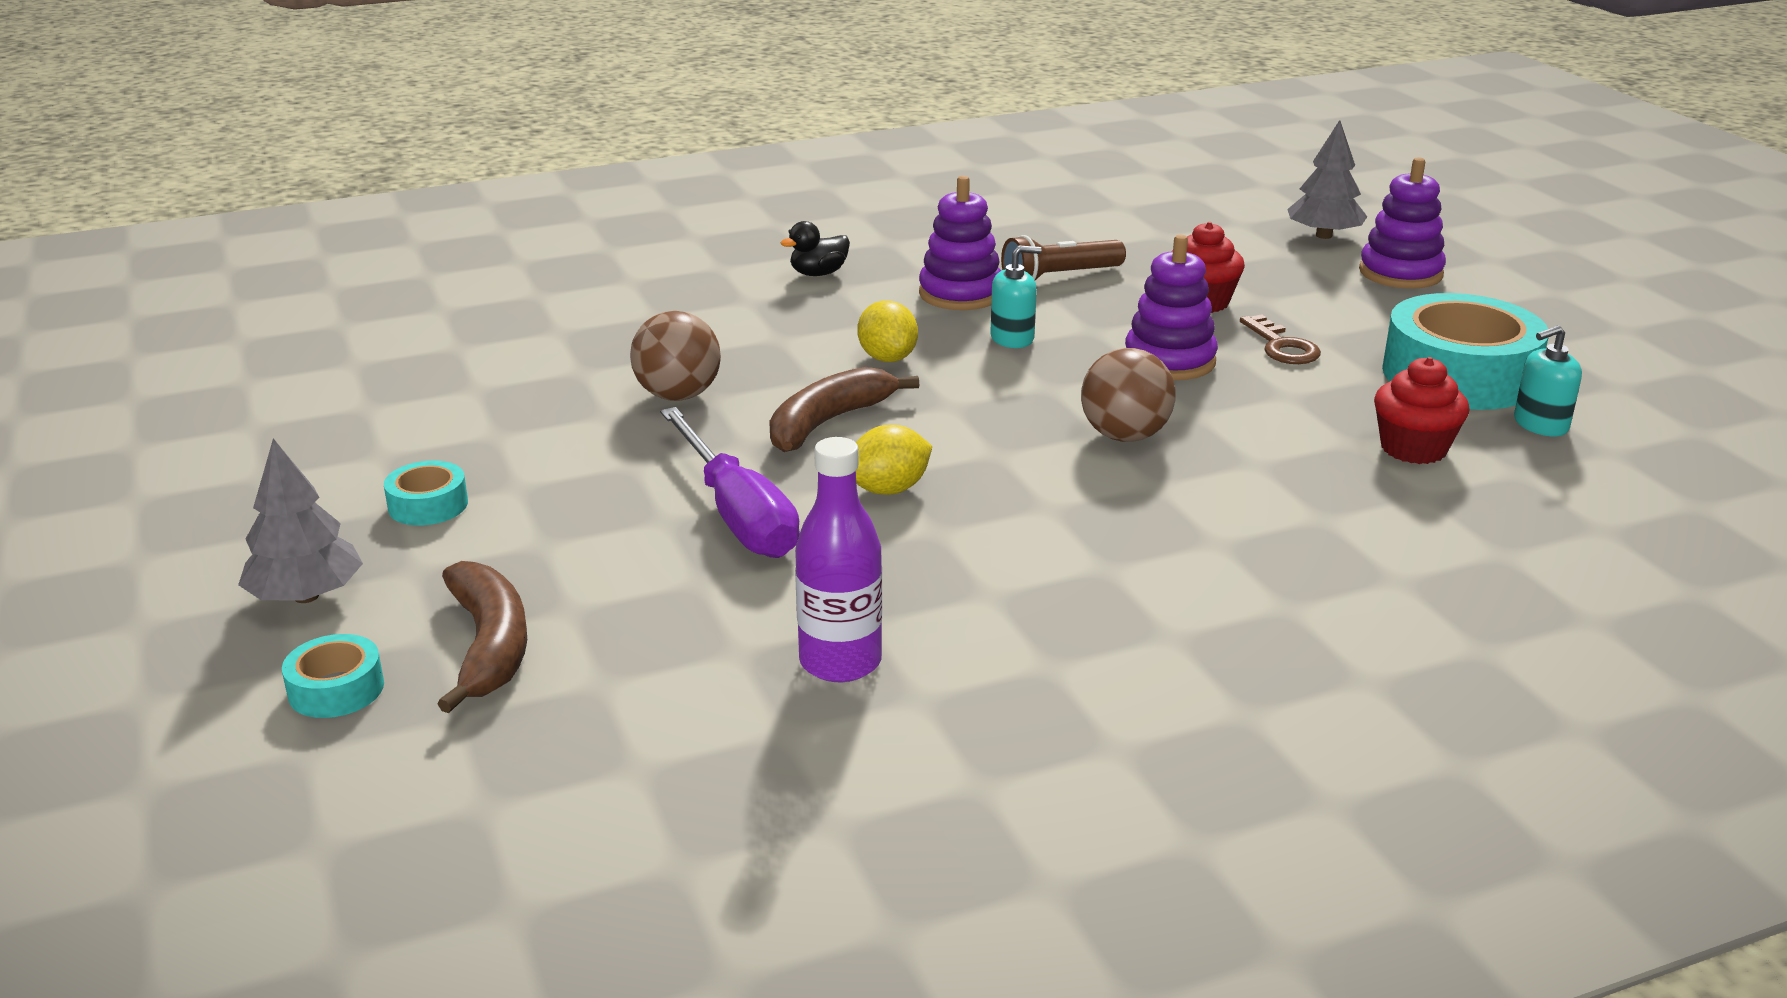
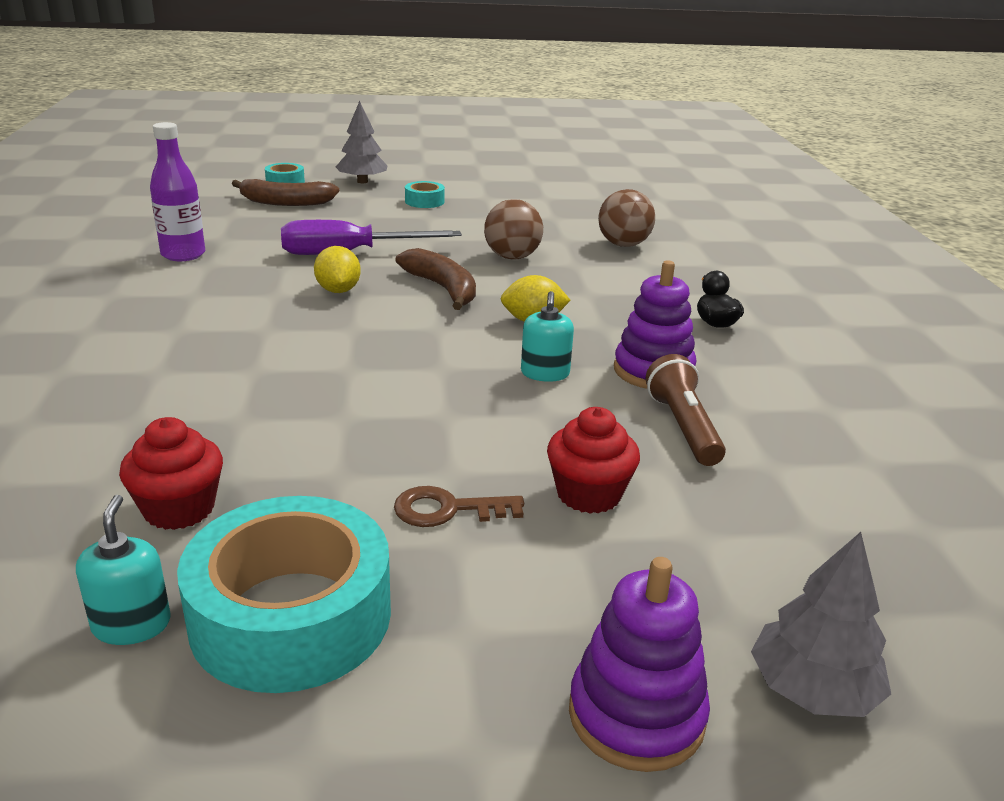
camera: 105 degrees right, 0 degrees up
(1124, 436) = (335, 377): brown ball -> brown ball (623, 245)
(1169, 361) = (455, 434): purple stacking toy -> none

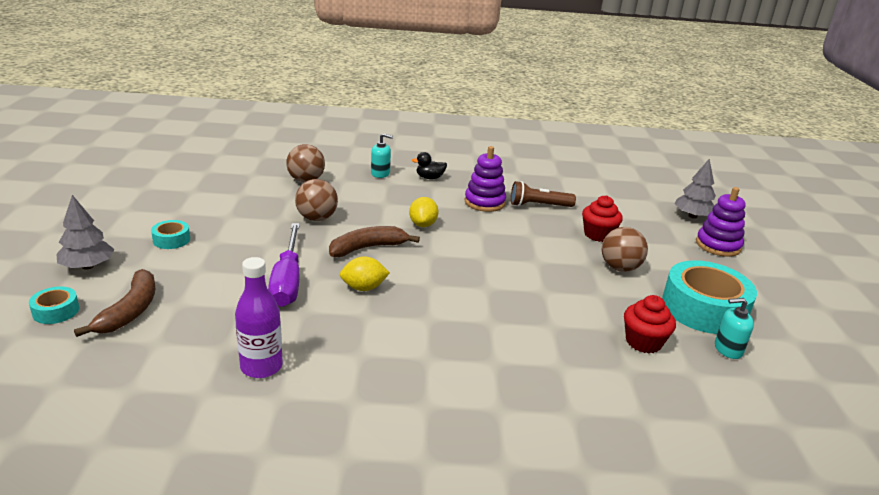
camera: 85 degrees left, 0 degrees up
(448, 510) = (620, 268): brown key -> brown ball
(545, 373) = (489, 230): turquoise soap dispenser -> turquoise soap dispenser (380, 173)

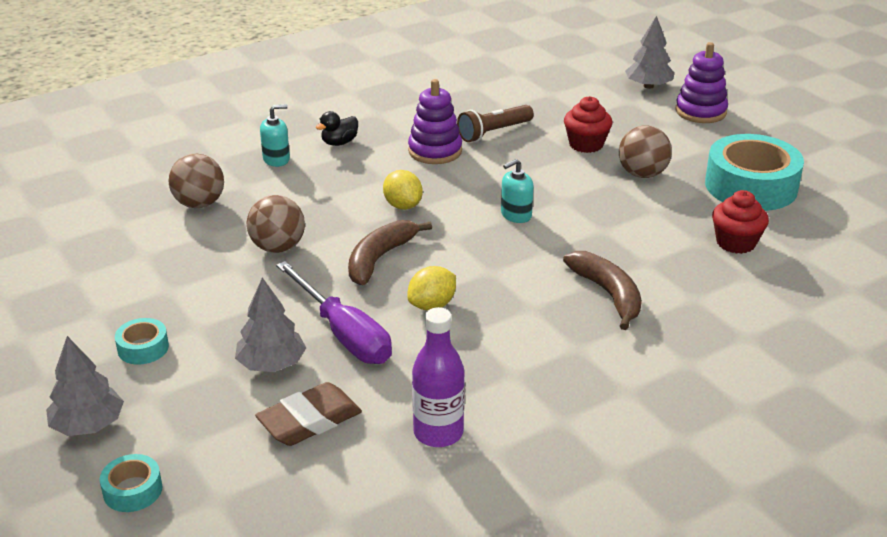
camera: 30 degrees left, 5 degrees up
(130, 311) = (219, 448): brown banana -> brown banana (608, 294)
(198, 320) = (309, 420): none -> brown eraser
(223, 279) = (271, 364): none -> grey tree
(728, 349) = (804, 218): turquoise soap dispenser -> turquoise soap dispenser (516, 215)

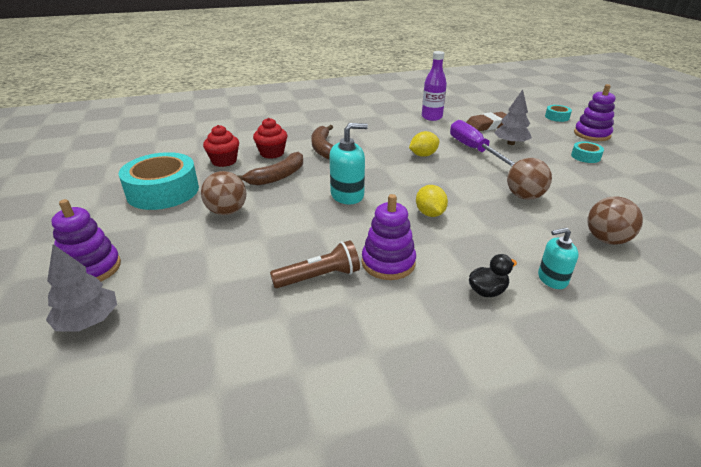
camera: 165 degrees left, 0 degrees up
(88, 425) = (592, 134): grey tree -> purple stacking toy
(379, 259) = (451, 181): brown banana -> brown banana (277, 176)
(516, 215) = (347, 195): turquoise soap dispenser -> turquoise soap dispenser, size x1.56
(586, 144) = (243, 247): red cupcake -> red cupcake (272, 153)

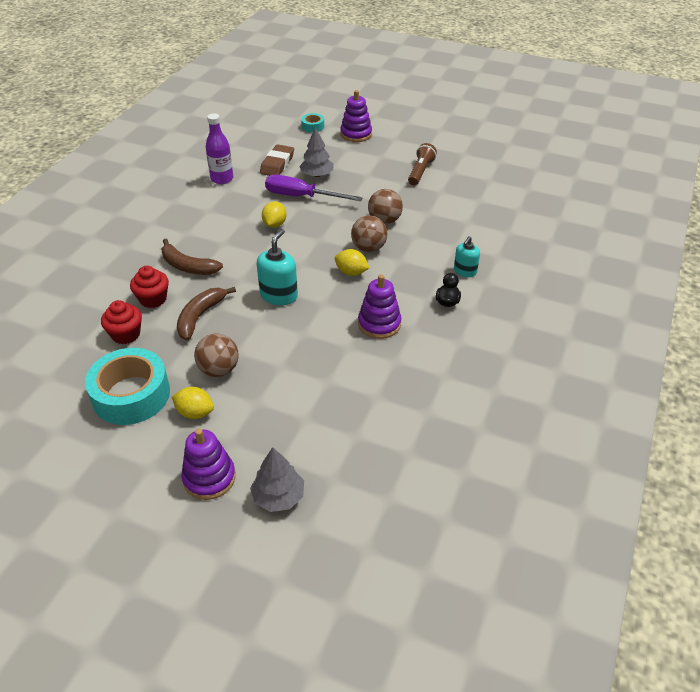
camera: 50 degrees left, 10 degrees up
(166, 225) = (195, 413): none -> yellow lemon
(277, 176) = (200, 316): brown banana -> brown banana turned 150 degrees counterclockwise
(319, 277) = (358, 362): brown flashlight -> brown flashlight (420, 172)
(585, 156) = (376, 160): turquoise tape -> none
(606, 240) = (459, 226): brown ball -> brown ball (368, 248)

